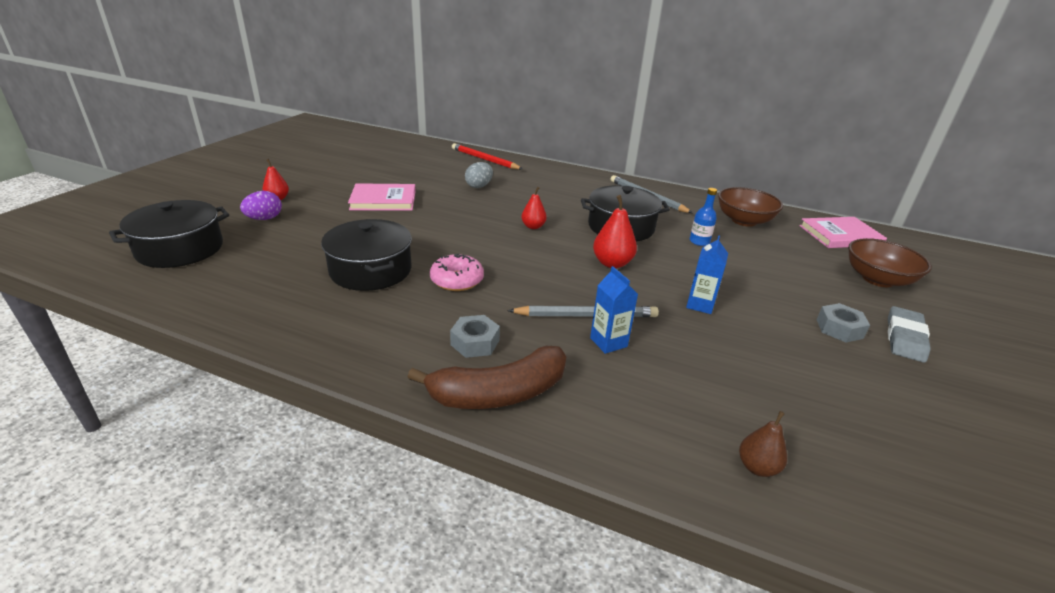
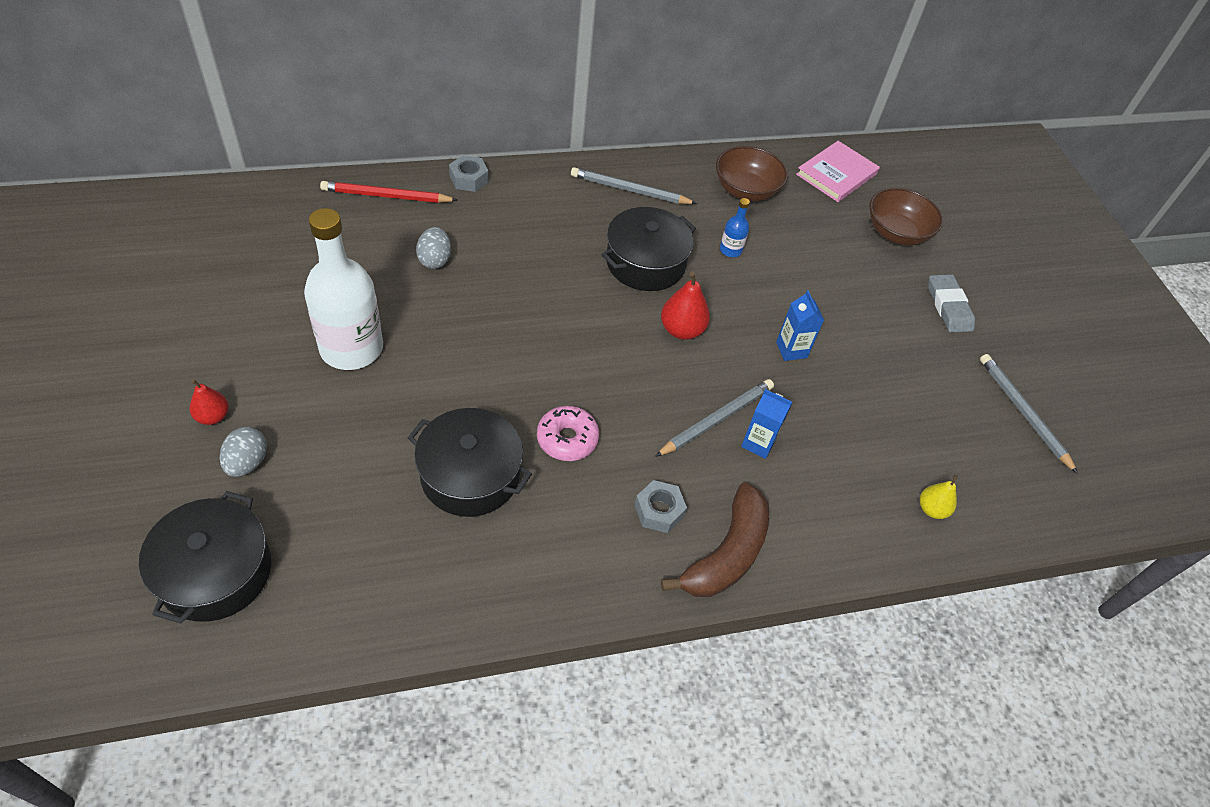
camera: 40 degrees left, 20 degrees up
(264, 219) = (247, 463): purple egg -> grey egg
(383, 200) = (351, 348): pink book -> white bottle
(533, 226) = (562, 309): red pear -> none
(757, 467) = (931, 509): brown pear -> yellow pear
(839, 329) = (903, 321): grey nut -> grey nut (469, 179)
(955, 446) = (1023, 413): none -> grey pencil

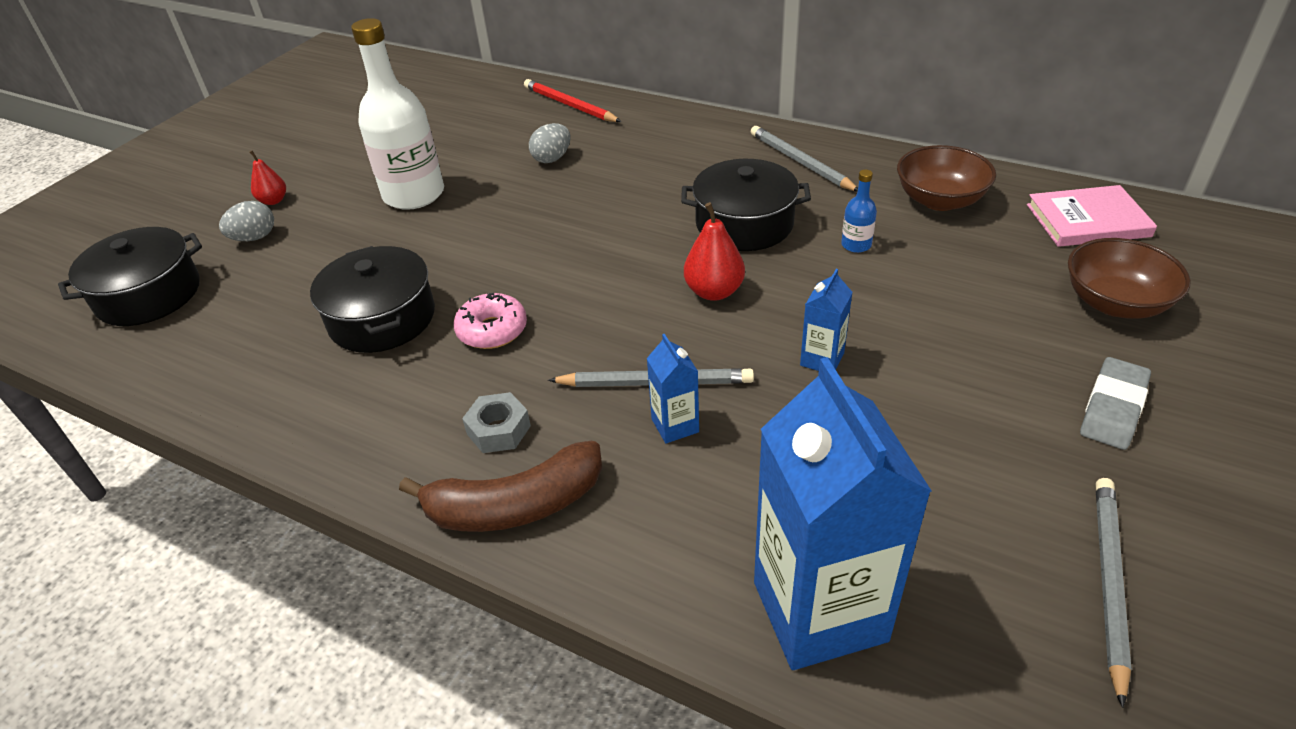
camera: 50 degrees right, 10 degrees down
(469, 179) = (653, 112): grey nut -> none
(931, 509) = (819, 611): yellow pear -> blue carton

